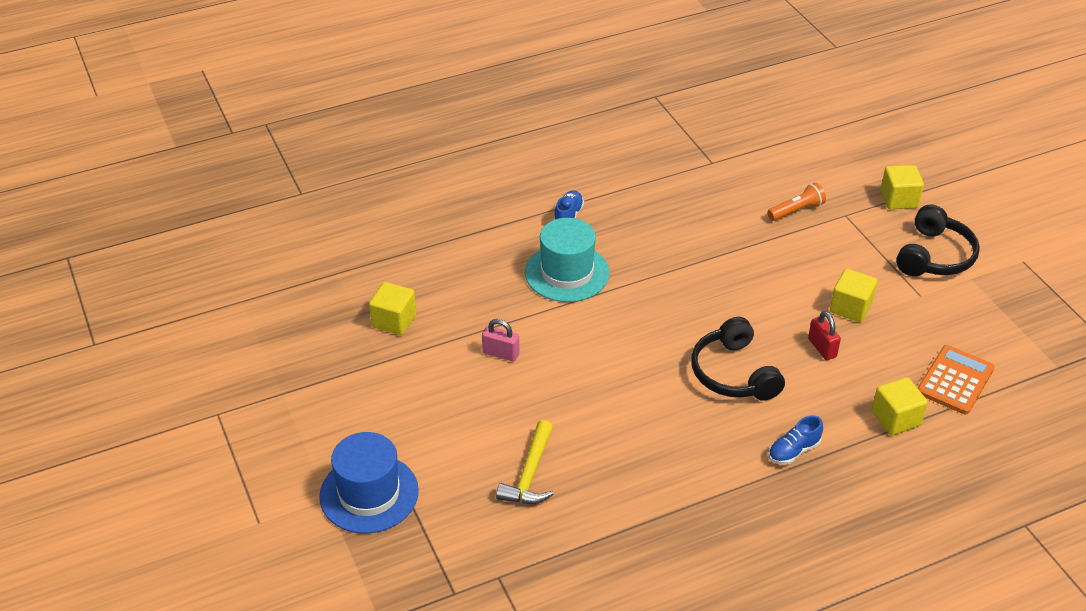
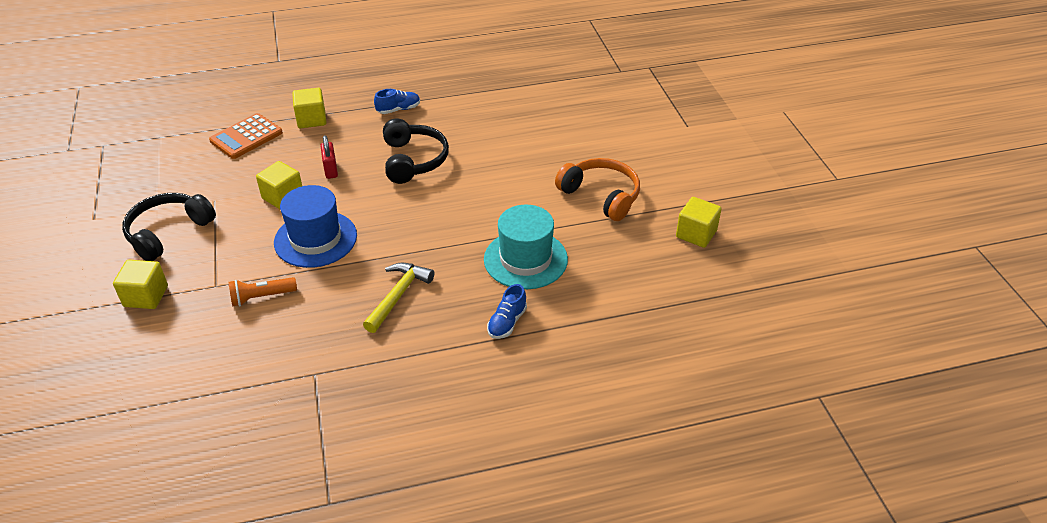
camera: 170 degrees left, 0 degrees up
(369, 493) = (707, 118): blue hat -> blue hat (315, 239)
(501, 353) = (601, 196): pink padlock -> orange headphones
(530, 474) = (591, 117): yellow hammer -> yellow hammer (398, 296)

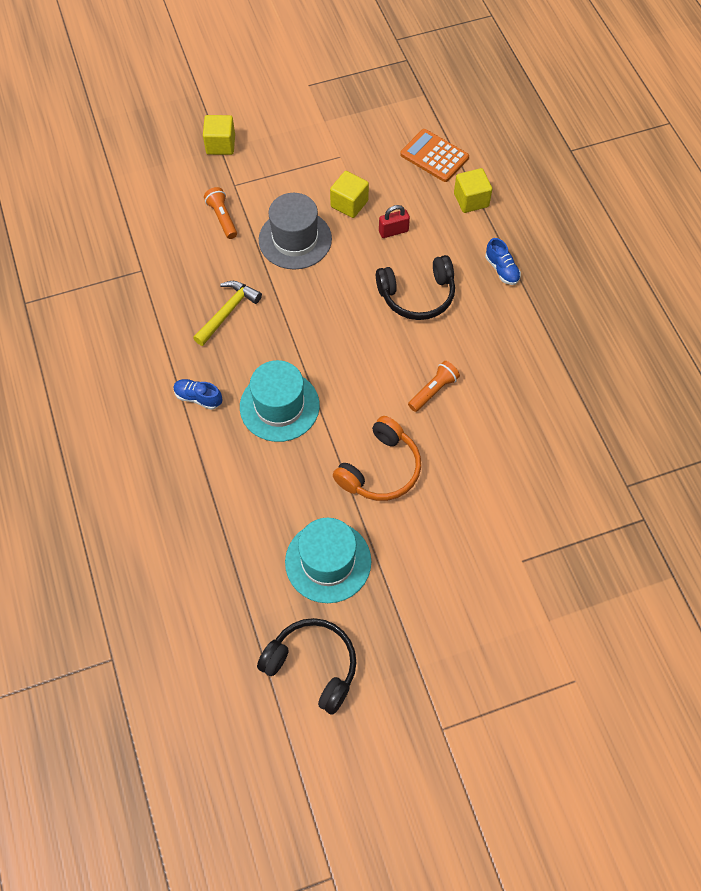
camera: 85 degrees right, 20 degrees up
(168, 232) = (295, 137): black headphones -> black headphones (312, 666)
(315, 239) = (295, 239): blue hat -> grey hat
(398, 296) = (227, 312): yellow hammer -> yellow hammer turned 75 degrees counterclockwise
(521, 159) = (433, 390): none -> orange flashlight
(696, 234) = (328, 561): yellow cube -> turquoise hat

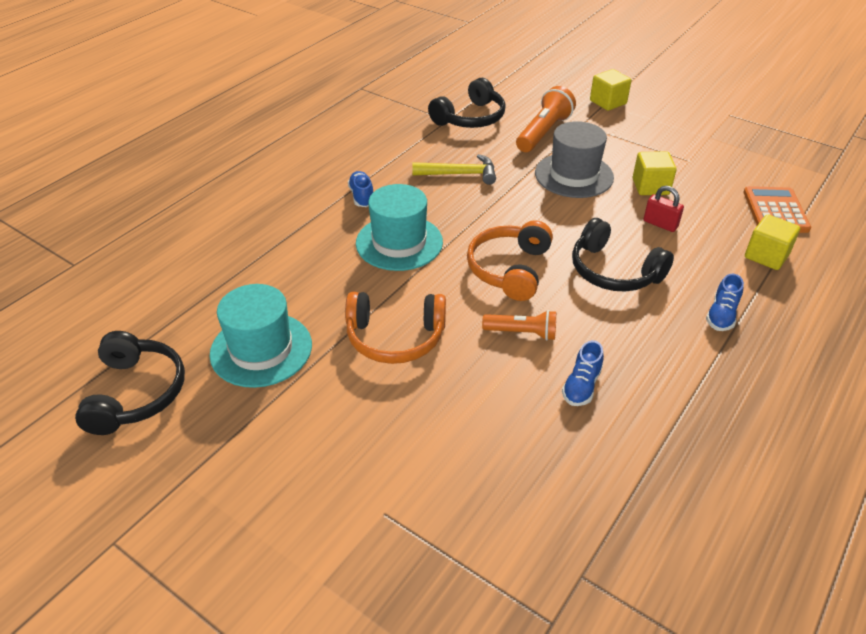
camera: 55 degrees right, 20 degrees down
(154, 252) = (470, 118): none -> black headphones
(222, 218) = (543, 132): orange flashlight -> orange flashlight, size x1.59
(366, 355) = (510, 269): none -> orange headphones
(502, 390) = (581, 386): none -> blue shoe

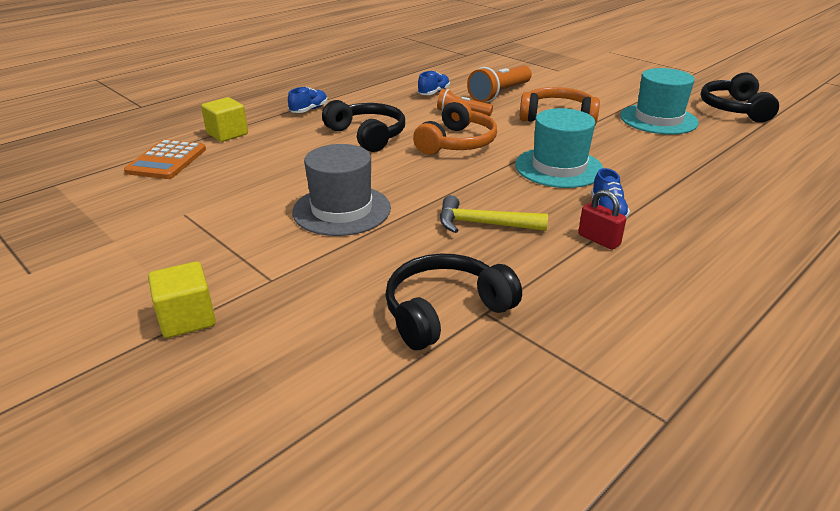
camera: 170 degrees left, 10 degrees down
(543, 132) = (340, 271): orange flashlight -> orange flashlight (499, 94)
(650, 186) = (264, 191): yellow cube -> none
(660, 224) = (292, 160): red padlock -> red padlock (598, 240)

